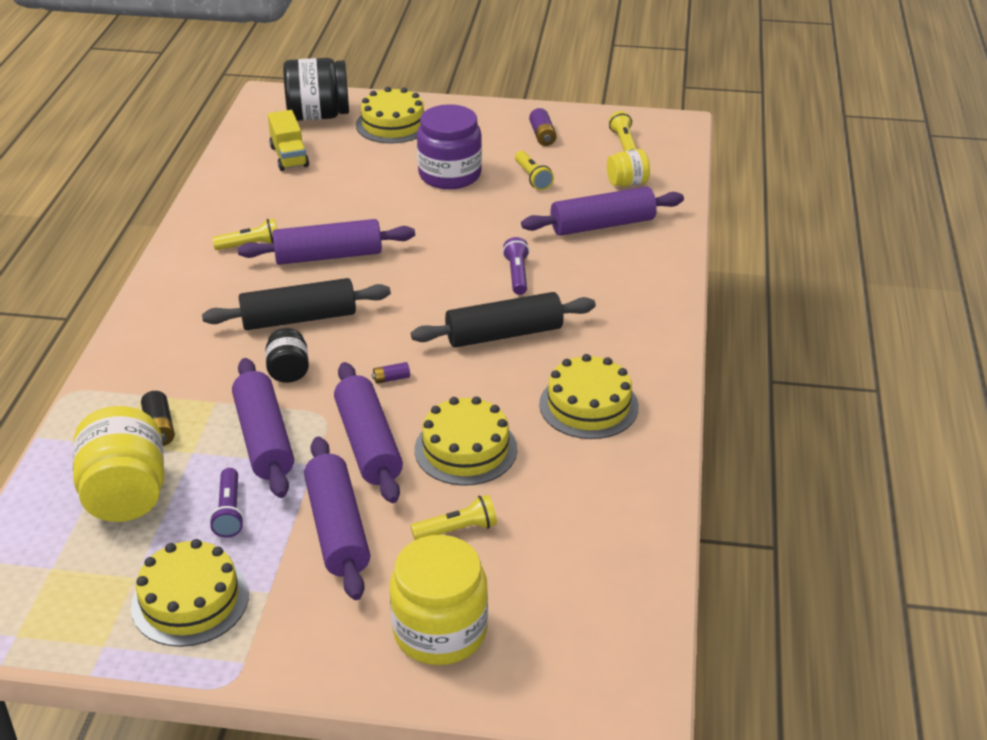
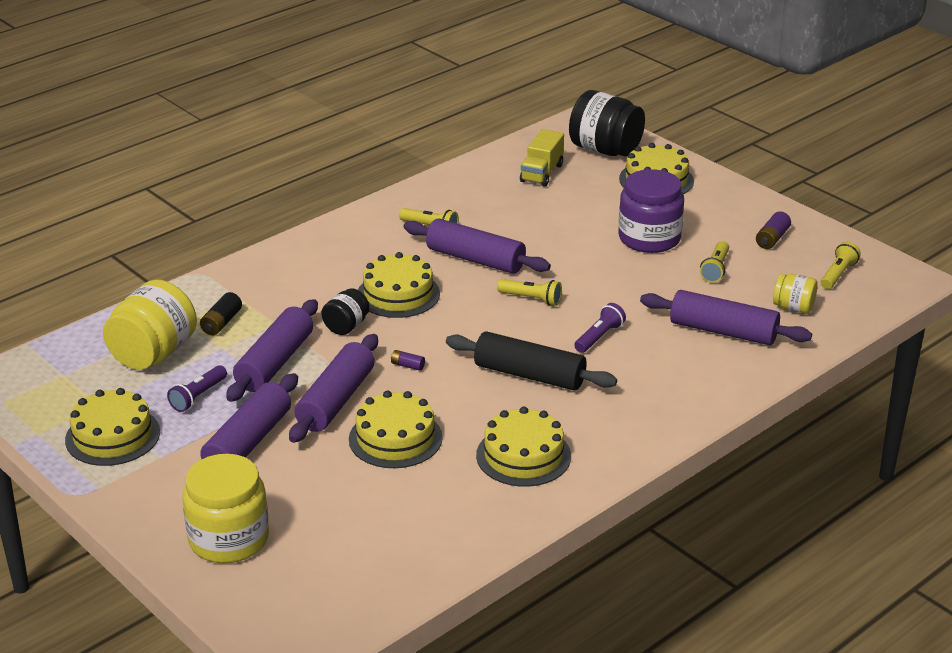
camera: 40 degrees right, 5 degrees down
(299, 318) = (398, 294): black rolling pin -> yellow cake
(457, 530) = (321, 486): yellow flashlight -> yellow flashlight (531, 299)

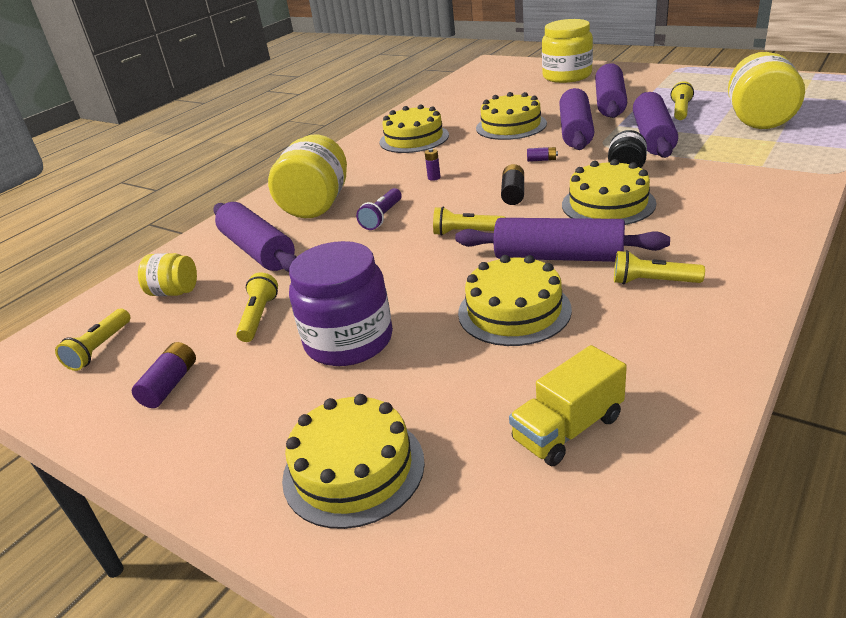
camera: 170 degrees right, 0 degrees up
(112, 436) = (704, 85): yellow cake -> yellow cake (514, 311)
(198, 396) = (680, 110): purple flashlight -> yellow flashlight
(221, 323) = (741, 147): black battery -> black battery (513, 194)
(529, 375) = (434, 178): black rolling pin -> purple battery
(541, 173) = (568, 429): yellow truck -> yellow truck turned 135 degrees counterclockwise
(605, 150) = (477, 539): black jar -> none
(663, 373) = (316, 205): none -> yellow jar
(723, 331) = (258, 250): purple rolling pin -> purple rolling pin turned 45 degrees clockwise

